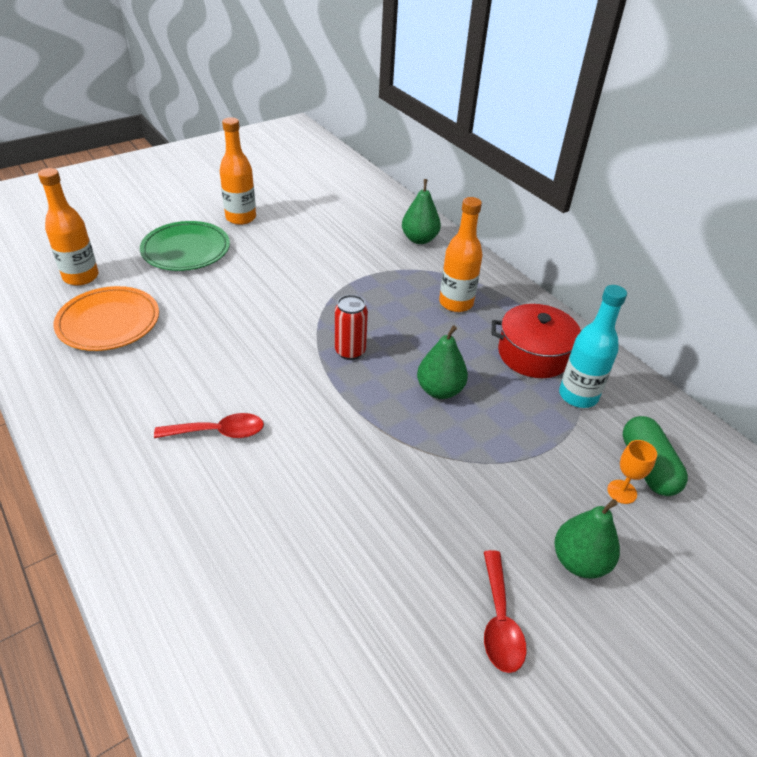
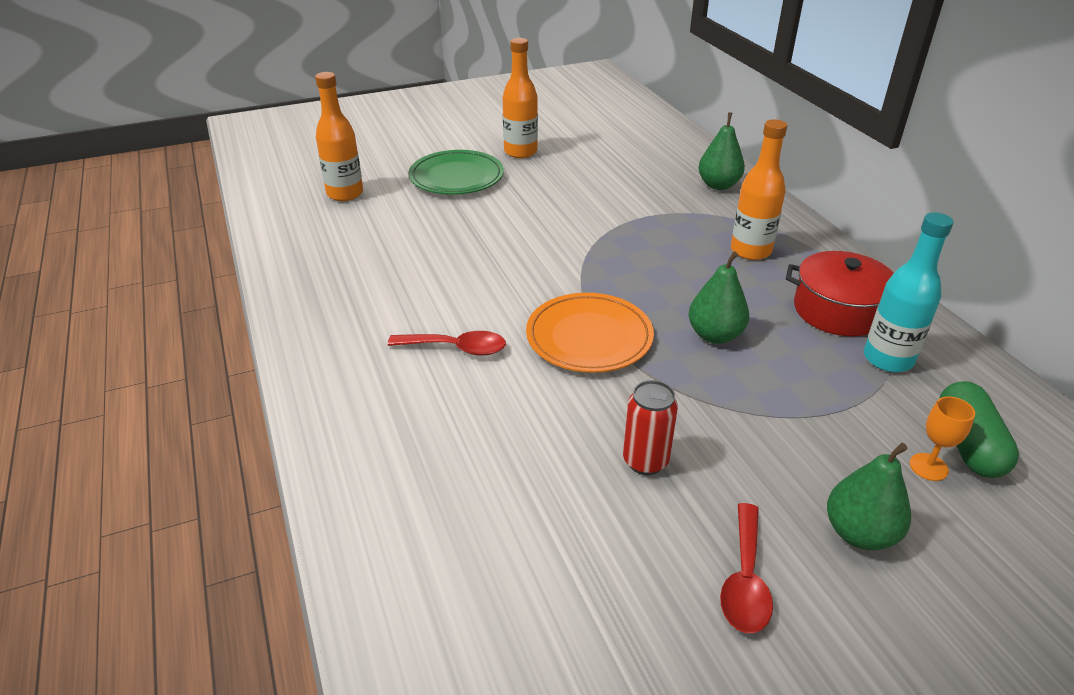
camera: 15 degrees right, 5 degrees down
(109, 322) = (364, 236): orange plate -> orange plate (589, 337)
(350, 351) = (616, 287): red can -> red can (645, 461)

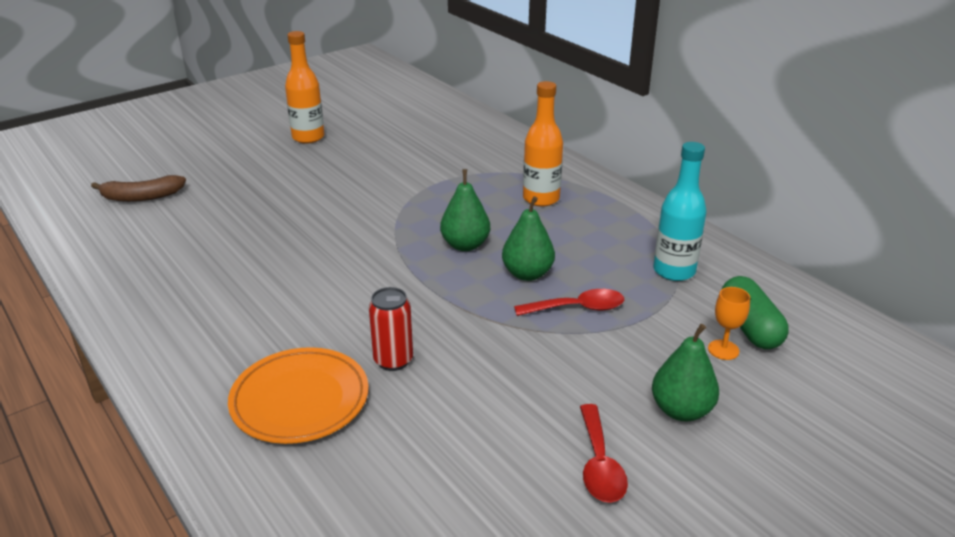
camera: 15 degrees left, 5 degrees down
(345, 193) = (141, 197): orange bottle -> brown banana
(456, 177) = (251, 168): green plate -> none
(456, 348) = (295, 321): red spoon -> red spoon (577, 308)
(589, 337) = (417, 293): orange plate -> orange plate (300, 400)
(645, 461) = (493, 387): red can -> red can (393, 360)
(718, 185) = (499, 146): green pear -> green pear (465, 245)
(838, 311) = (625, 238): red pot -> none

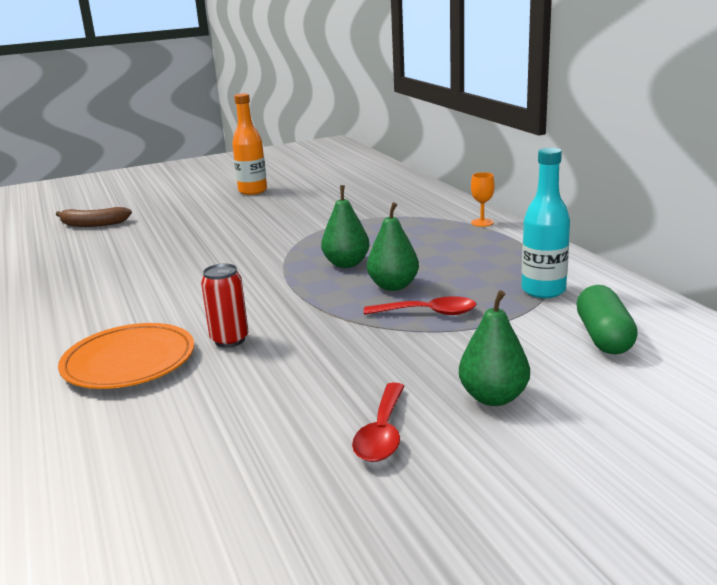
camera: 15 degrees right, 10 degrees down
(541, 199) = (437, 235): orange bottle -> none
(723, 350) = (565, 353): orange goblet -> orange goblet (482, 222)

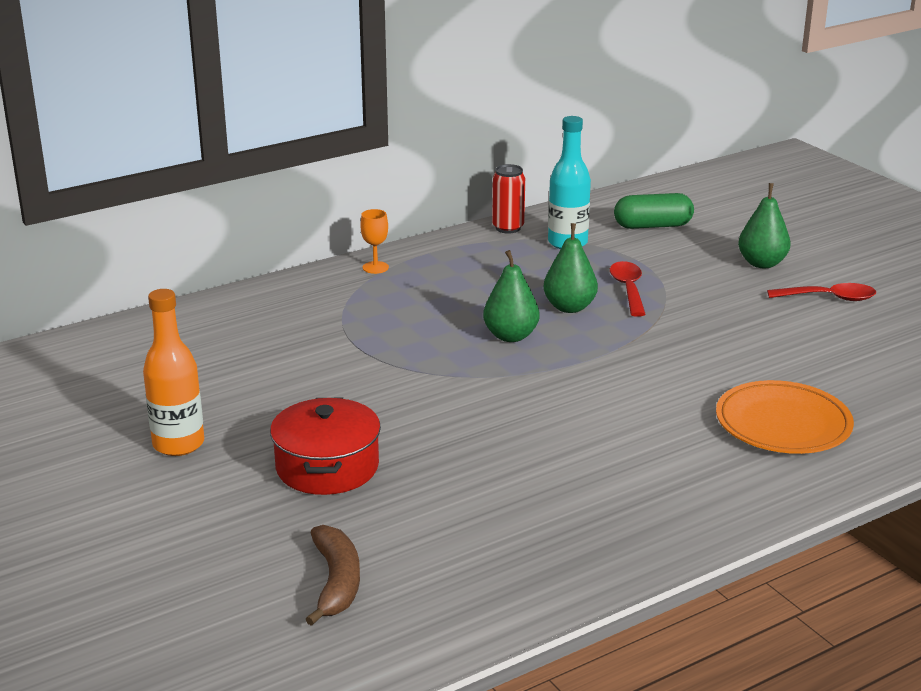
camera: 100 degrees left, 5 degrees up
(202, 219) = (327, 467): none -> red pot
(229, 340) = (717, 377): red can -> red can (508, 228)

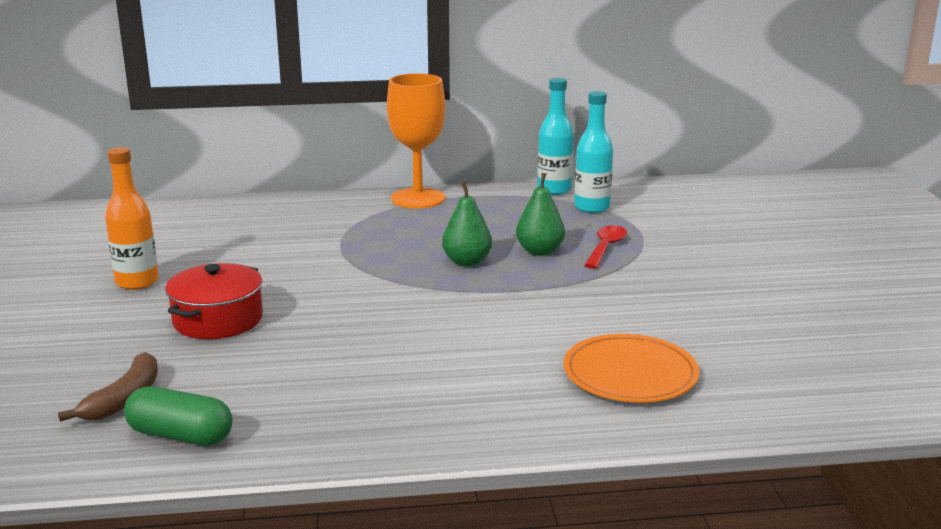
camera: 25 degrees right, 5 degrees down
(375, 267) = (418, 198): orange goblet -> orange goblet, size x2.44
(508, 228) = (554, 190): red can -> turquoise bottle
(653, 226) = (681, 208): green capsule -> green capsule (180, 436)
(762, 263) = (751, 251): green pear -> none
(829, 298) = (787, 288): red spoon -> none

